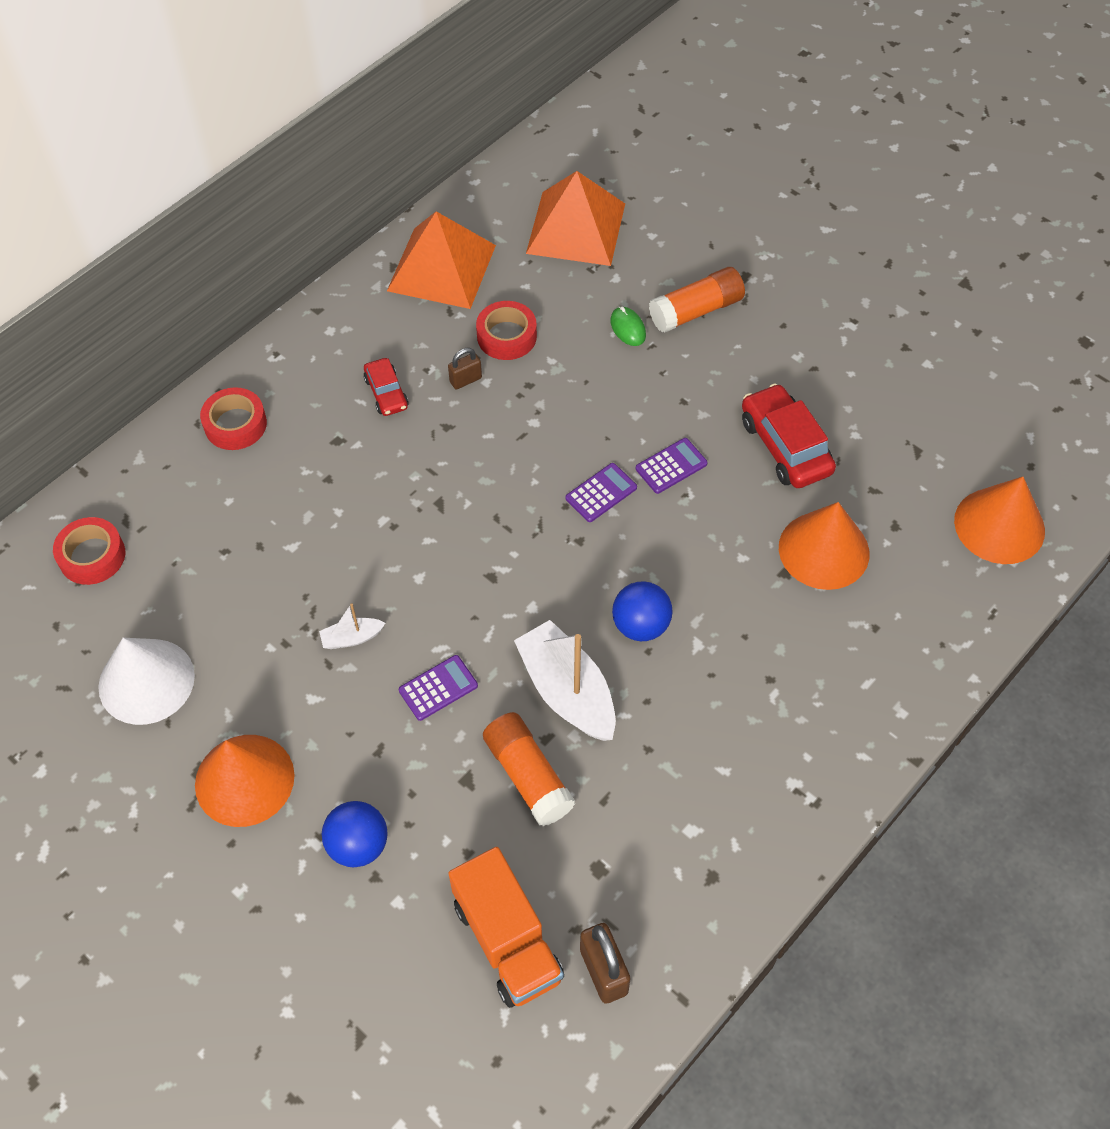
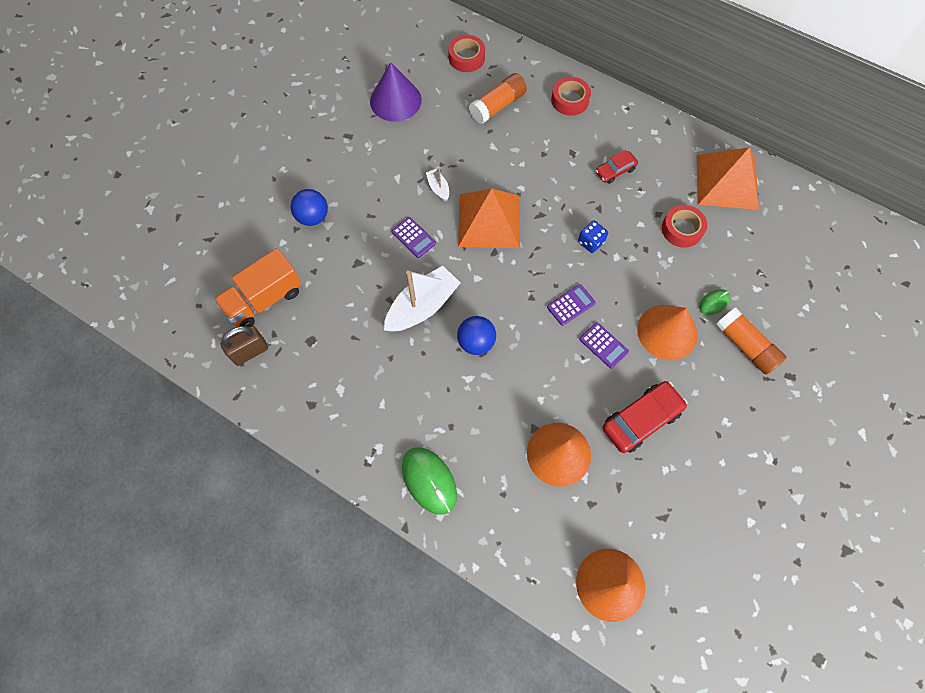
camera: 80 degrees right, 10 degrees up
(146, 681) = (395, 100): white cone -> purple cone
(244, 780) = (344, 157): orange cone -> orange cone (667, 332)
(465, 380) = (638, 212): brown padlock -> none
(502, 448) = (590, 242): none -> blue dice
(528, 775) = (364, 294): orange glue stick -> orange glue stick (497, 106)
(576, 228) = (793, 256): orange pyramid -> orange pyramid (489, 220)
(601, 493) = (571, 305): purple calculator -> purple calculator turned 75 degrees counterclockwise
(849, 719) = (429, 480): none -> green mouse

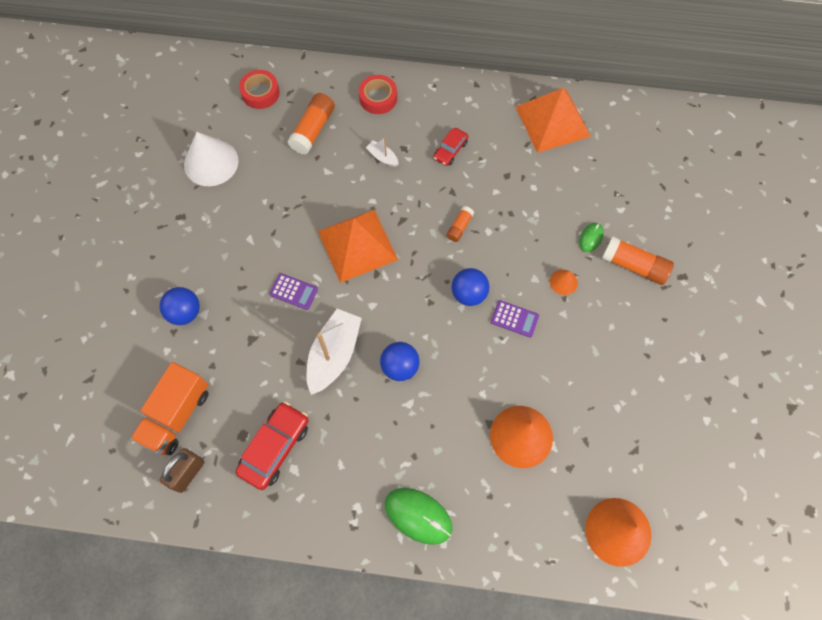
camera: 25 degrees left, 0 degrees up
(395, 100) = (211, 162): purple cone -> white cone
(438, 188) = (294, 233): white boat -> white boat (382, 157)
(571, 305) = (469, 294): purple calculator -> blue ball
(590, 242) = (459, 227): blue dice -> orange glue stick
(641, 419) = (577, 372): red car -> red car (275, 447)
(667, 332) = (563, 282): orange cone -> orange cone, size x0.48
(682, 229) = (533, 182): red tape -> none

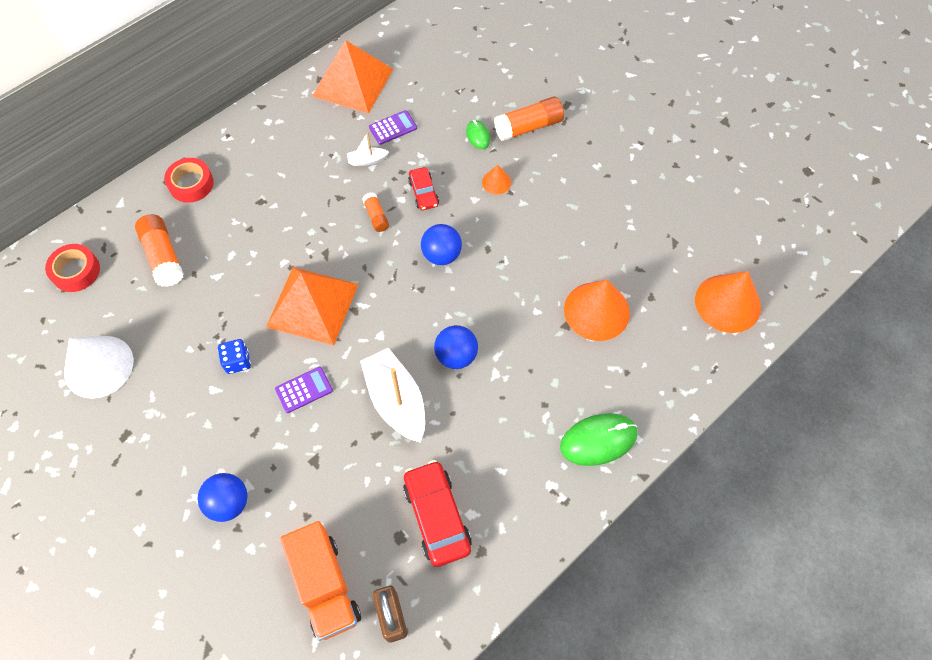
camera: 50 degrees left, 5 degrees down
(279, 236) = (237, 361): none -> blue dice
(382, 157) = (251, 223): white boat -> white boat (367, 160)
(450, 150) = (300, 170): red car -> red car (423, 193)
(514, 319) = (494, 239): purple calculator -> purple calculator (393, 128)

